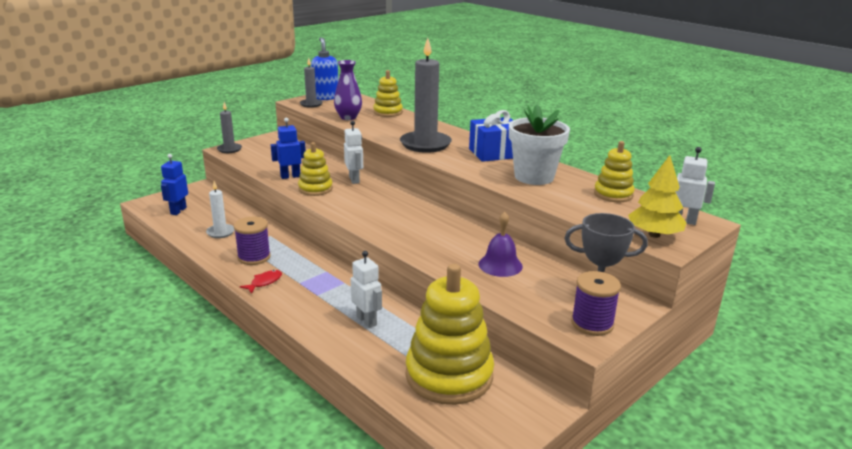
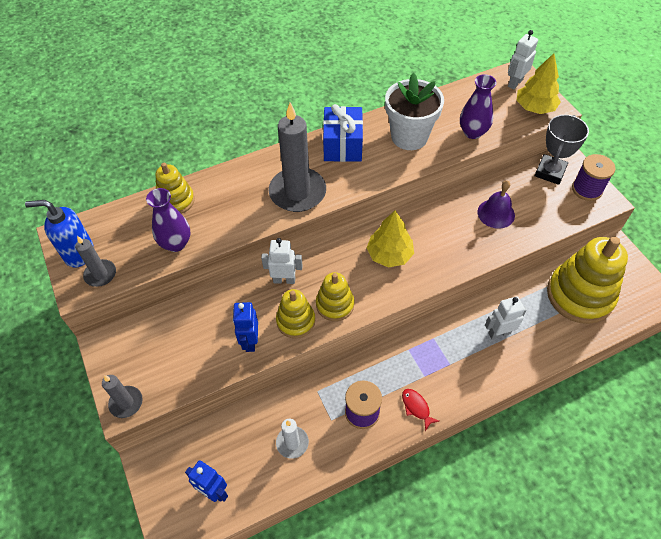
camera: 70 degrees left, 30 degrees up
(406, 217) = (389, 255): none -> yellow tree
(572, 204) = (472, 132): none -> purple vase
(613, 194) = (459, 101): yellow stacking toy -> yellow stacking toy (335, 304)

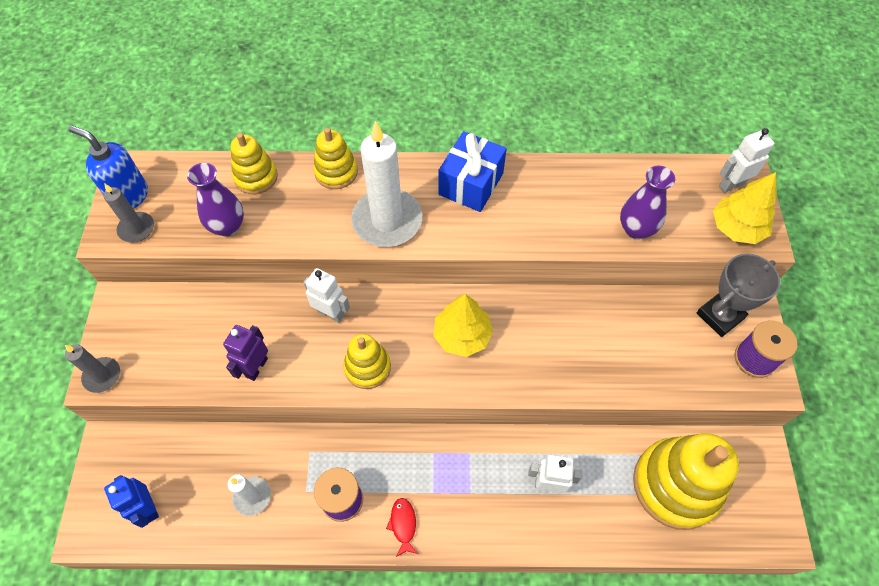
camera: 25 degrees right, 5 degrees up
(250, 341) = (256, 367): blue robot -> purple robot
(296, 321) = (315, 367): yellow stacking toy -> yellow stacking toy (336, 172)
(297, 192) = (387, 220): grey candle -> white candle
(409, 137) = (555, 204): white flower pot -> none
(496, 213) = (618, 340): purple bell -> none

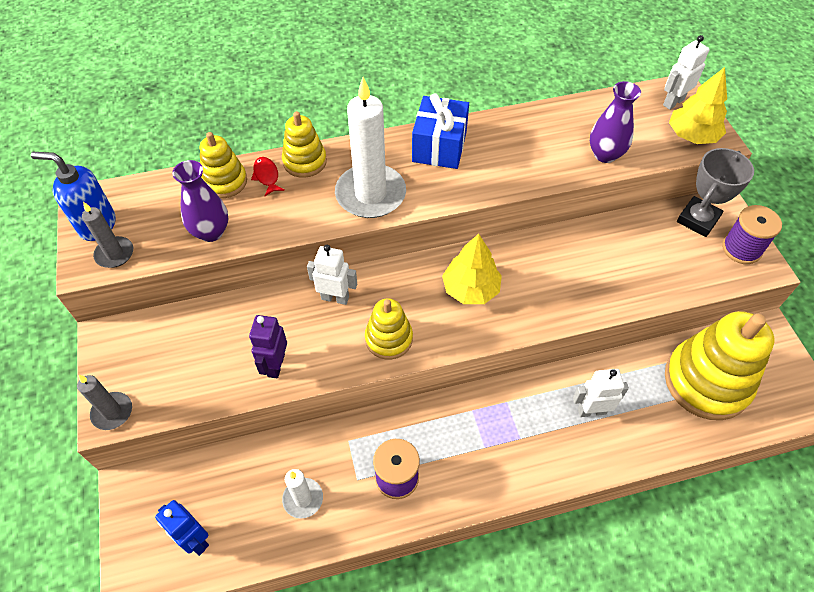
camera: 15 degrees left, 5 degrees down
(403, 524) = (465, 485): red fish -> red fish (266, 176)

